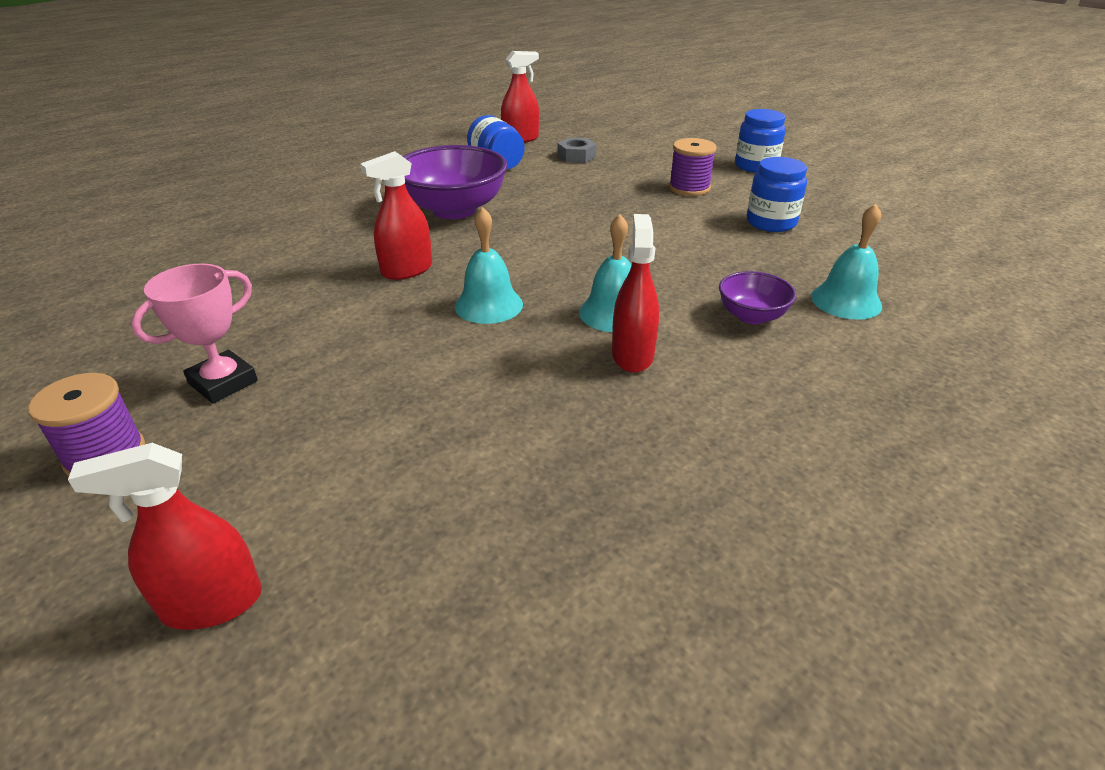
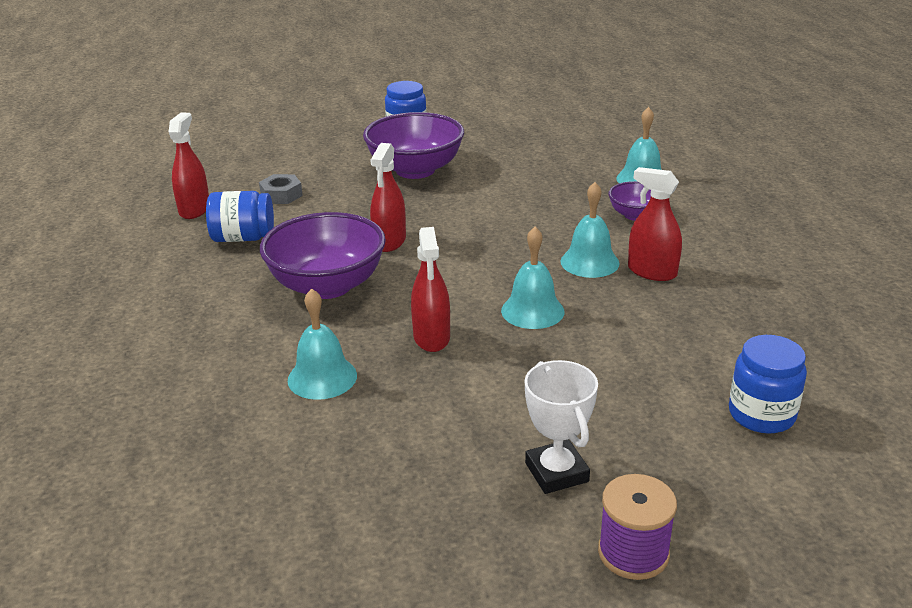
camera: 60 degrees left, 5 degrees down
(212, 603) = (838, 502): red spray bottle -> red spray bottle (389, 241)
(223, 382) = (556, 472): pink trophy -> white trophy
(321, 244) = (322, 377): none -> turquoise bell
(689, 188) = (415, 170): purple spool -> purple bowl
(771, 222) = (510, 162): blue jar -> blue jar (761, 414)

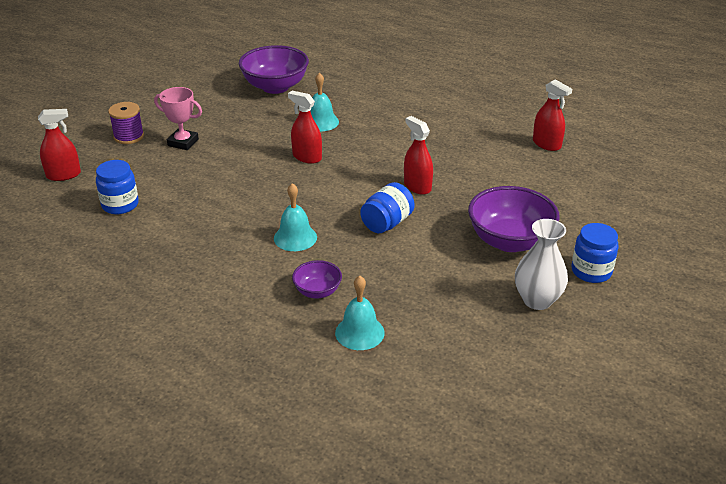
camera: 130 degrees right, 5 degrees up
(243, 238) = (486, 146): blue jar -> blue jar (387, 223)
(281, 195) = (532, 177): grey nut -> none
(327, 285) = (396, 150): purple bowl -> purple bowl (275, 87)
(478, 138) = (537, 300): none -> white vase
(532, 311) = (282, 193): turquoise bell -> none
(556, 472) = (183, 142): white trophy -> pink trophy
(652, 272) = (253, 252): red spray bottle -> red spray bottle (63, 175)

